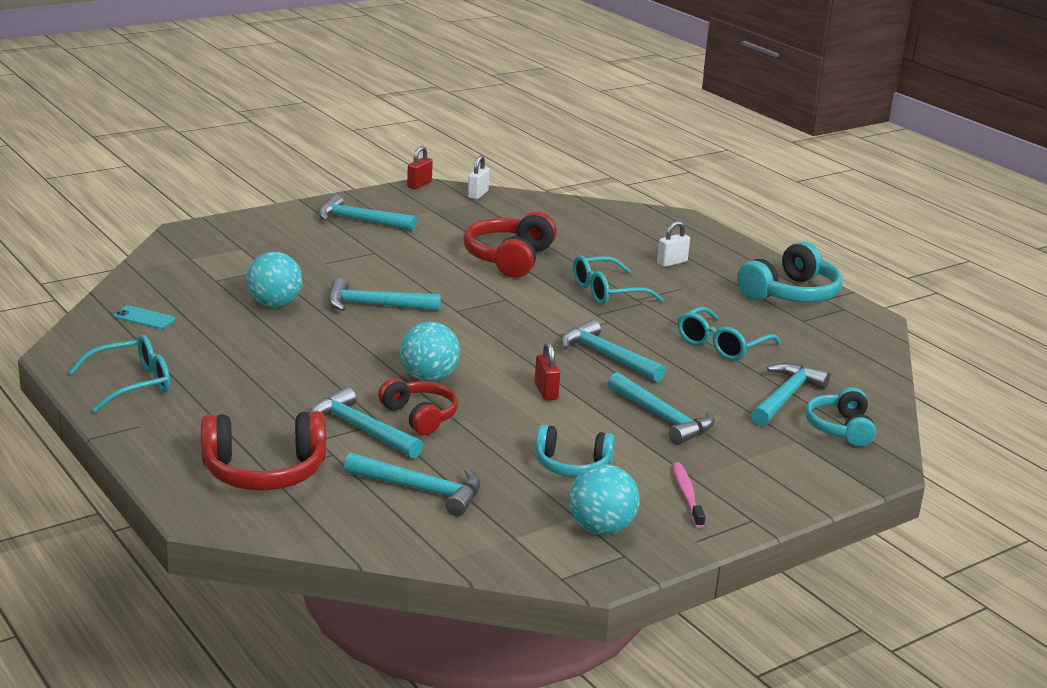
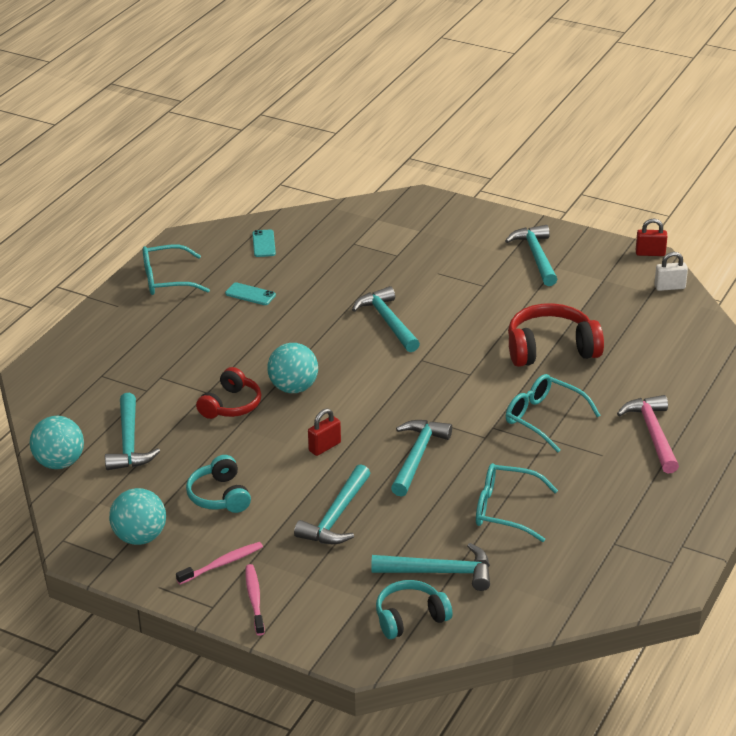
camera: 65 degrees right, 10 degrees up
(131, 384) = (167, 280): turquoise glasses -> turquoise glasses turned 135 degrees clockwise
(230, 351) = (250, 294): none -> turquoise phone
(264, 472) = (100, 374): red headphones -> none
(274, 304) = (341, 281): turquoise ball -> turquoise ball (59, 463)
(360, 429) = (189, 388): turquoise hammer -> none
(672, 263) = (652, 433): white padlock -> pink hammer
(758, 494) = (254, 599): none -> pink toothbrush
(791, 294) = (667, 521): turquoise headphones -> none

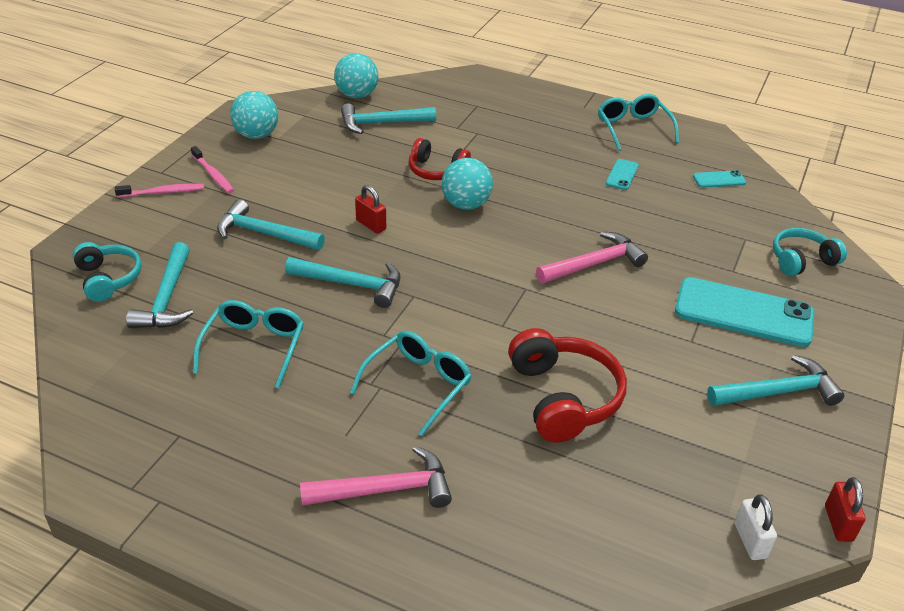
camera: 85 degrees right, 5 degrees up
(219, 496) = (304, 170): turquoise headphones -> turquoise headphones (801, 260)
(387, 321) = (594, 264): turquoise hammer -> pink hammer
(450, 258) = (743, 313): none -> turquoise phone

